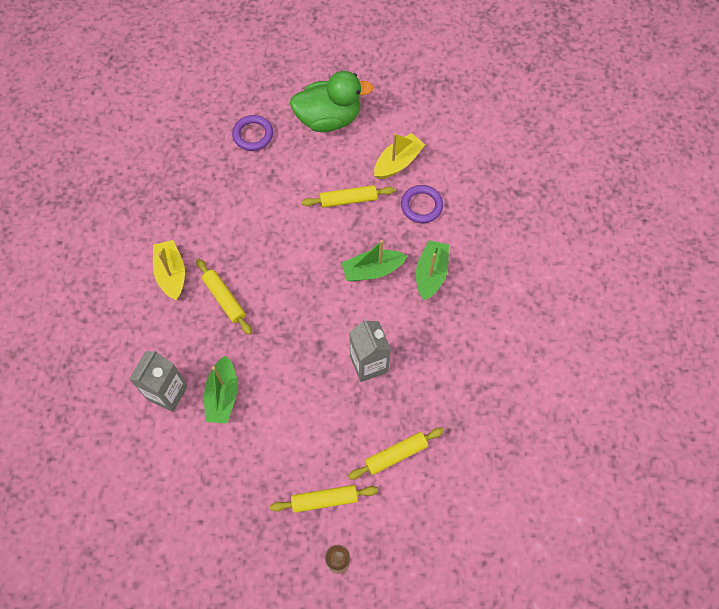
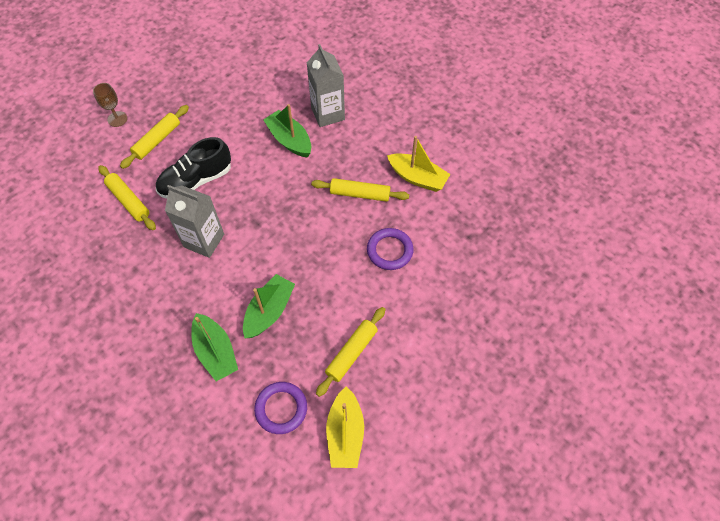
camera: 135 degrees right, 5 degrees down
(253, 135) = (498, 335): purple ring -> purple ring (390, 250)
(329, 118) = (455, 417): green duck -> none
(329, 425) = (196, 181): none -> black shoe
(396, 455) = (128, 201): yellow rolling pin -> yellow rolling pin turned 60 degrees counterclockwise

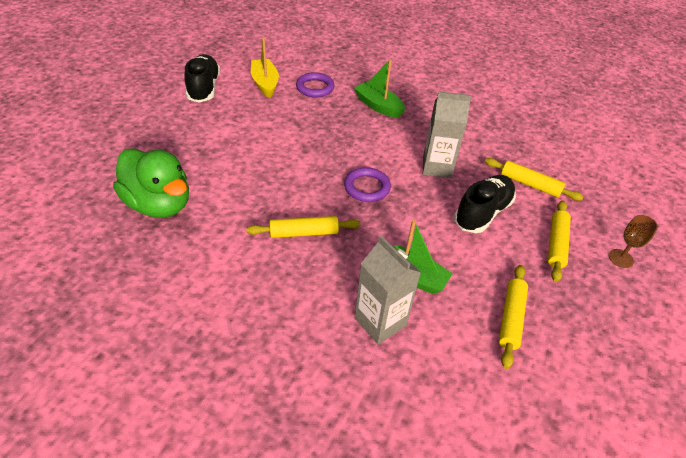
camera: 160 degrees right, 15 degrees down
(269, 311) = (351, 132): green boat -> none
(351, 353) = (273, 119): yellow rolling pin -> yellow rolling pin (511, 318)
(390, 250) = (257, 188): purple ring -> purple ring (367, 187)
(417, 177) = (240, 263): yellow boat -> none
(429, 438) = (204, 88): none -> black shoe
(483, 251) = (159, 204): none -> green duck

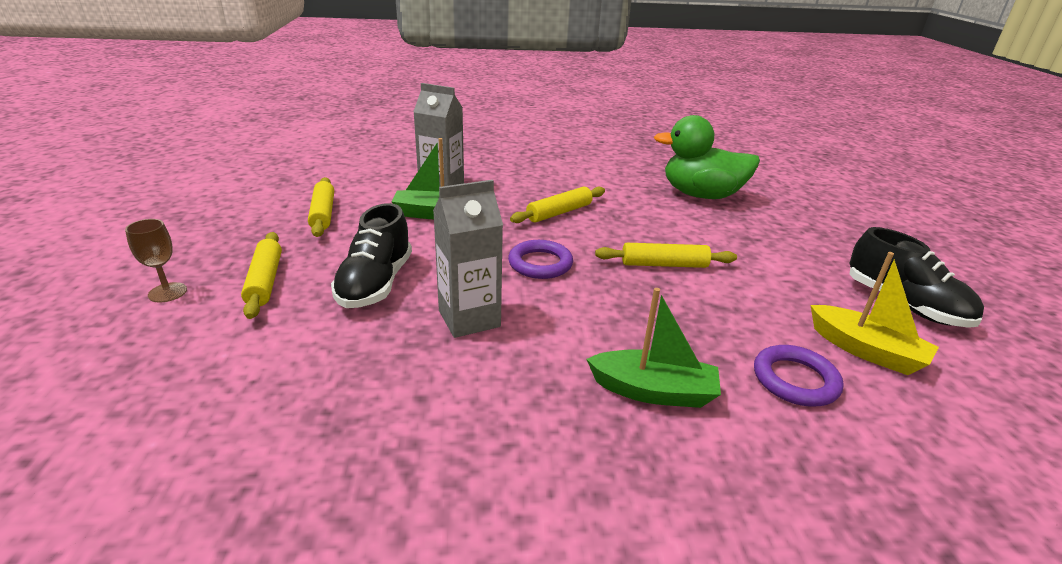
camera: 150 degrees right, 15 degrees down
(530, 184) = (304, 346): yellow rolling pin -> yellow rolling pin (664, 264)

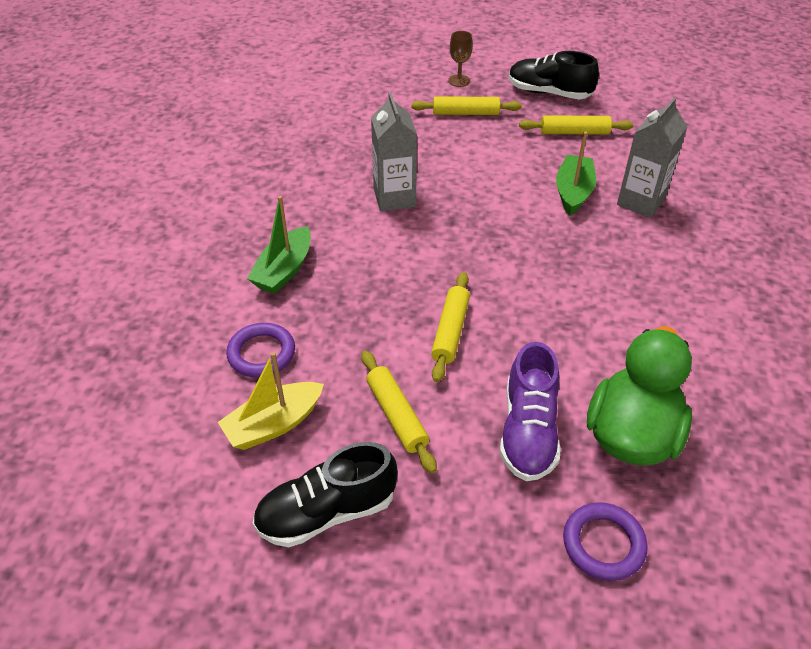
camera: 105 degrees right, 15 degrees up
(375, 284) = (452, 158): black shoe -> black shoe (549, 93)
(540, 264) = (467, 246): purple ring -> purple ring (603, 544)
(559, 212) = (575, 279): yellow rolling pin -> yellow rolling pin (396, 415)
(735, 228) = (528, 431): none -> purple shoe

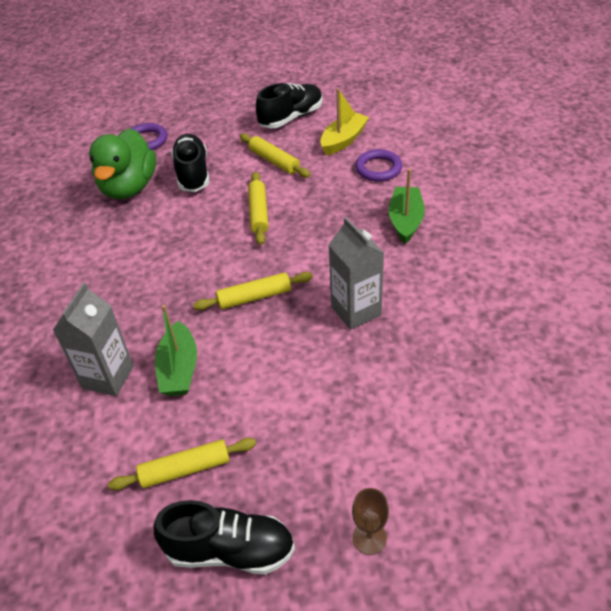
camera: 165 degrees right, 0 degrees up
(465, 113) = (333, 464): yellow rolling pin -> yellow rolling pin (254, 297)
(528, 431) = (193, 173): purple shoe -> black shoe

